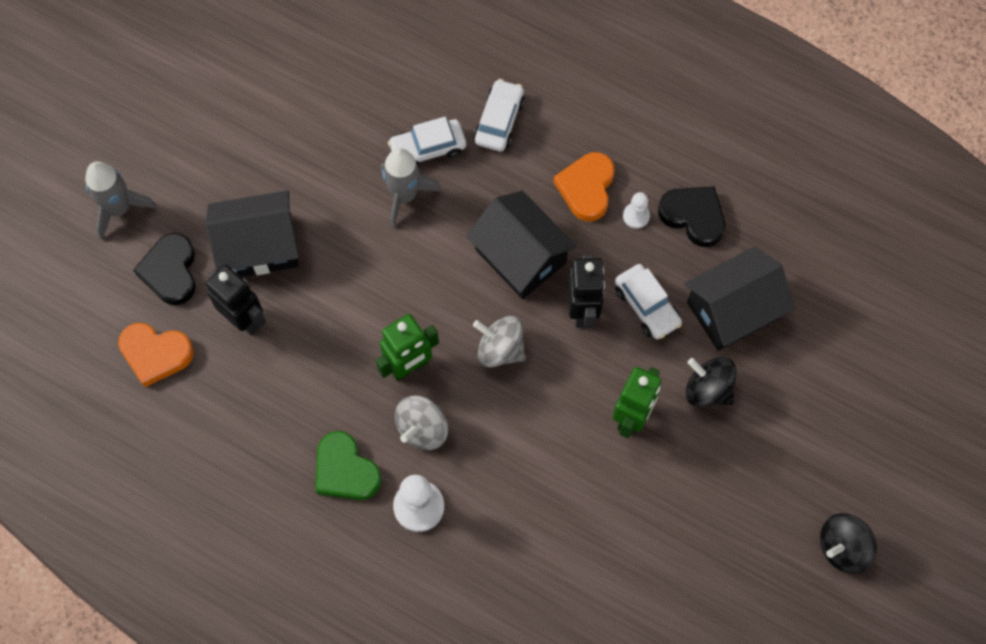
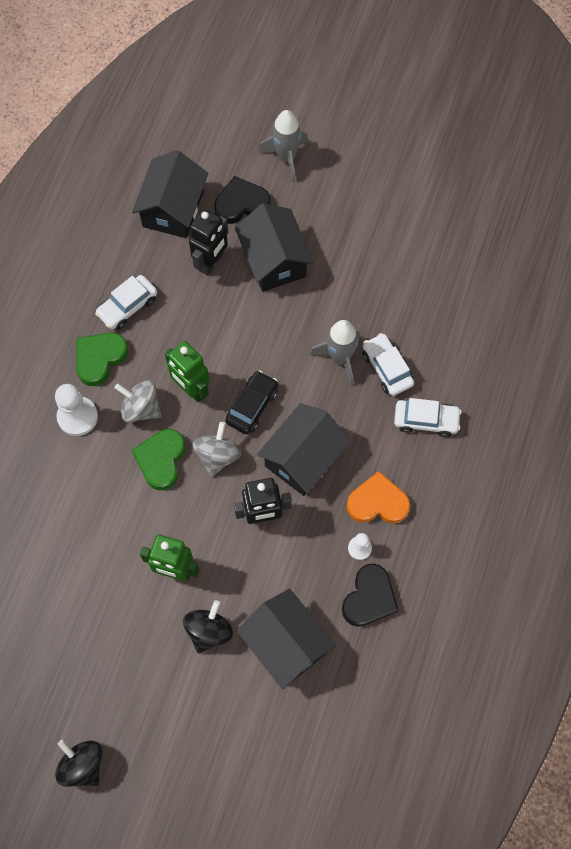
camera: 80 degrees right, 0 degrees up
(155, 354) = (173, 209): orange heart -> black house
(445, 301) = (252, 406): none -> black car
(493, 414) = (161, 460): none -> green heart
(647, 306) = (276, 569): white car -> white car (128, 306)

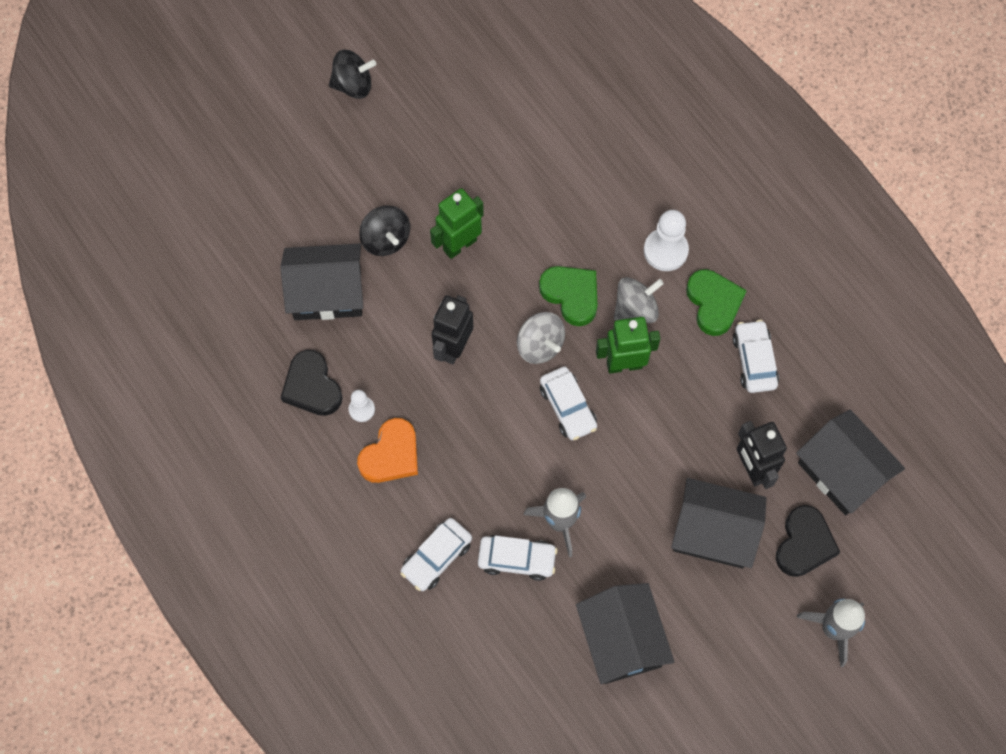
camera: 125 degrees right, 0 degrees up
(252, 406) = (568, 407): black car -> white car
(303, 458) = (482, 418): black house -> black house (622, 640)

